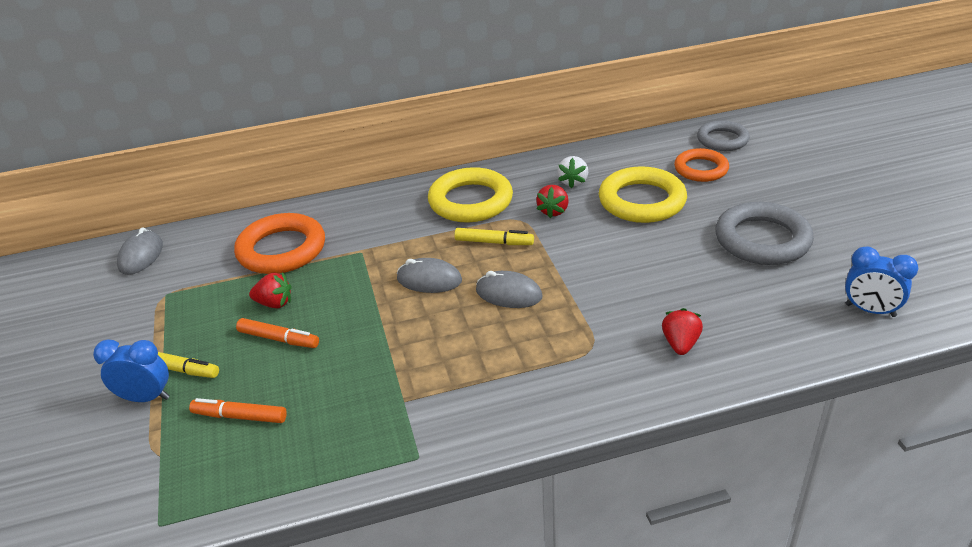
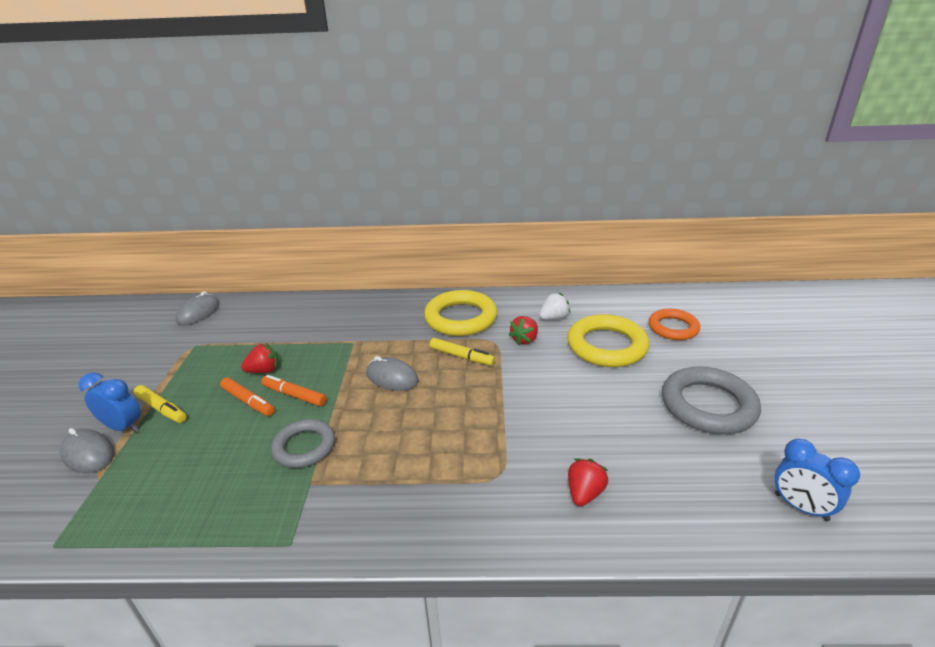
camera: 15 degrees right, 5 degrees down
(240, 417) = (177, 462): orange marker -> orange marker (294, 395)
(274, 303) = (264, 371): red strawberry -> red strawberry turned 45 degrees counterclockwise
(281, 249) = (296, 328): orange ring -> none
(509, 294) = (450, 405): grey mouse -> grey mouse (88, 454)
(573, 182) = (553, 318): white strawberry -> white strawberry turned 150 degrees counterclockwise
(722, 140) = (703, 306): grey ring -> grey ring (304, 447)

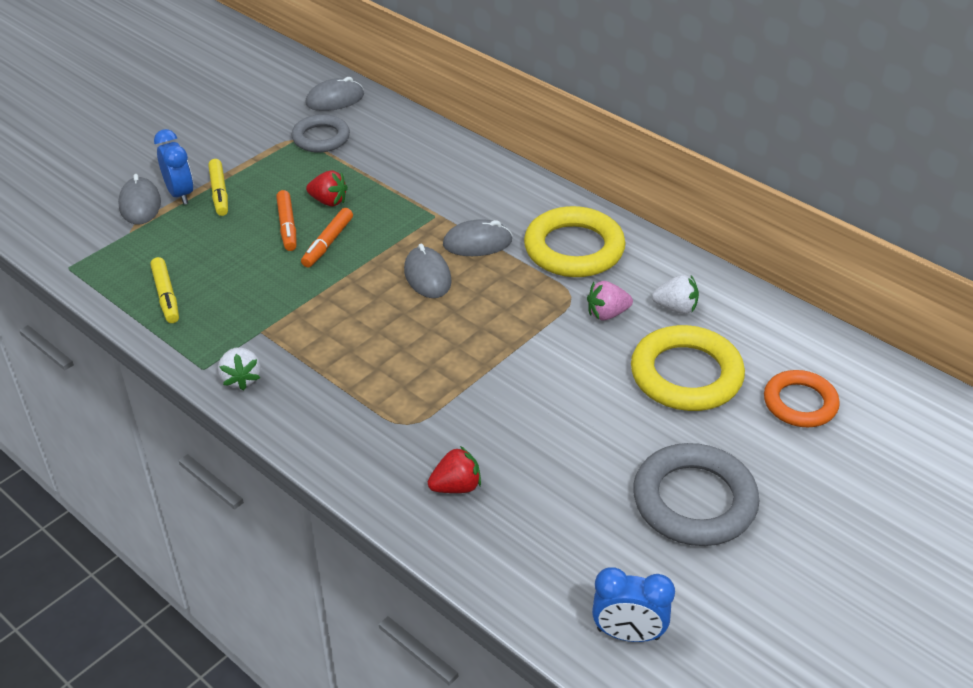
camera: 40 degrees right, 10 degrees up
(294, 395) = (328, 243): orange marker -> orange marker turned 135 degrees counterclockwise
(304, 447) = (288, 297): grey ring -> grey ring (321, 138)
(334, 529) = (241, 379): none -> white strawberry
(400, 343) = (477, 243): none -> grey mouse
(461, 356) = (518, 293): yellow marker -> yellow marker (166, 295)
(525, 340) = (607, 314): red strawberry -> pink strawberry
(800, 507) = (628, 634): blue clock -> blue clock turned 75 degrees counterclockwise

